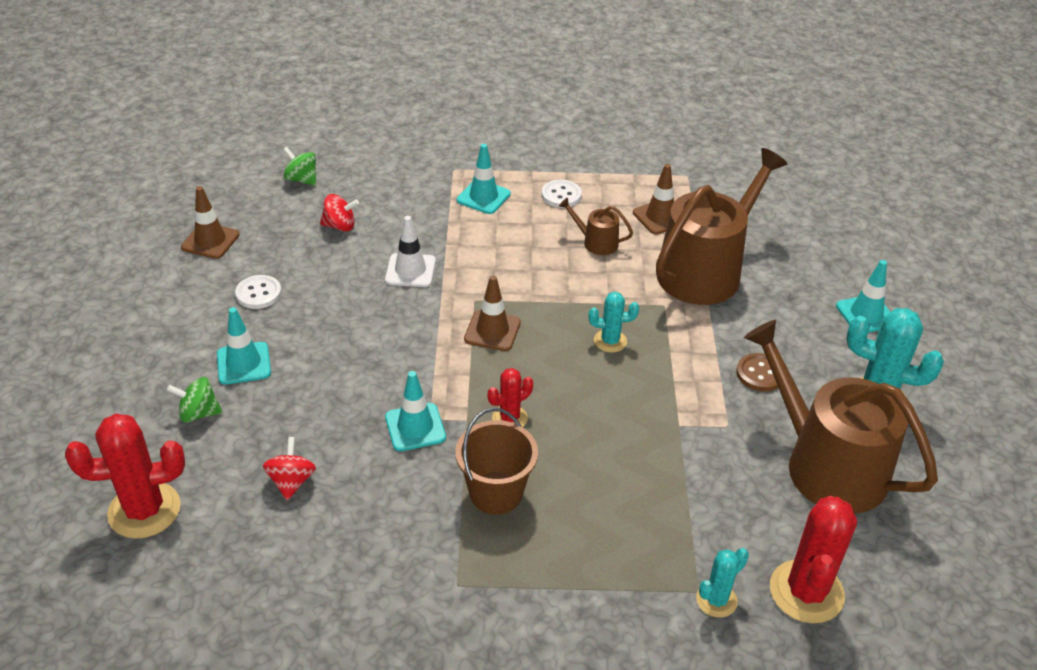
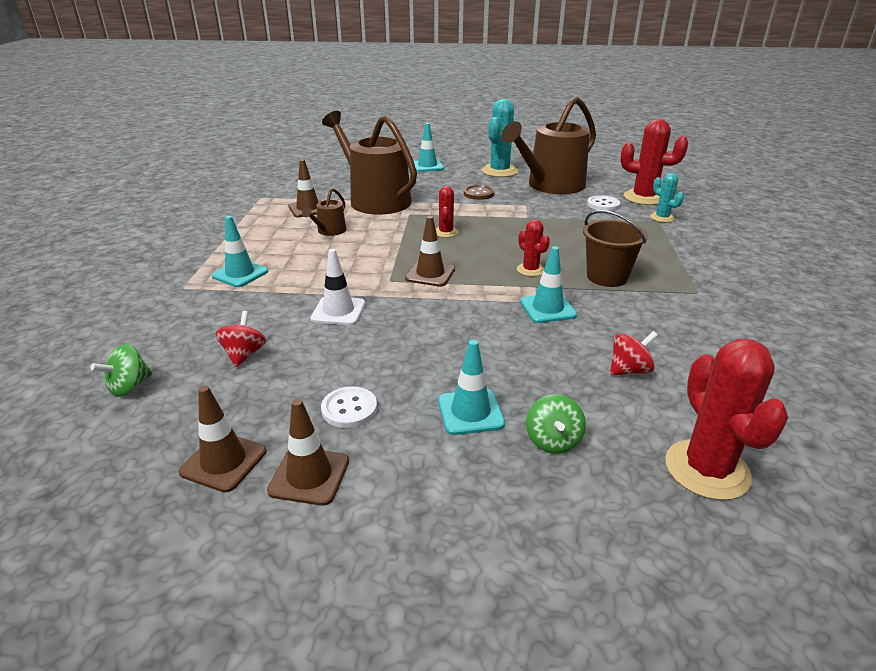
camera: 85 degrees left, 10 degrees down
(188, 282) = (309, 476): none -> brown traffic cone
(291, 481) = (629, 370): red spinning top -> red spinning top turned 150 degrees clockwise
(561, 195) = (258, 241): white button -> white button (603, 205)
(610, 341) = (446, 232): turquoise cactus -> red cactus

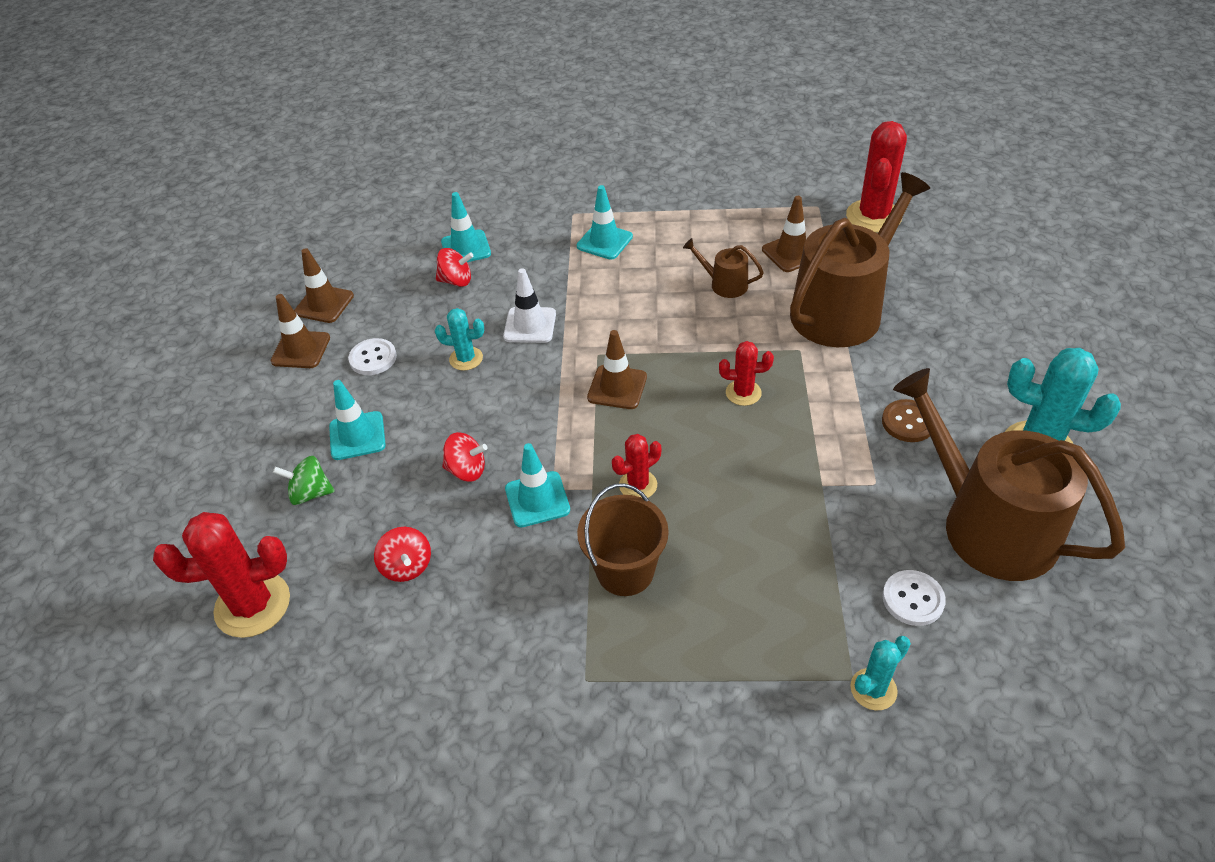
camera: 90 degrees right, 15 degrees up
(129, 387) = (417, 233): green spinning top -> none
(372, 345) = (466, 359): none -> turquoise cactus
(427, 166) = (1021, 349): turquoise traffic cone -> turquoise traffic cone (466, 248)
(518, 342) = (467, 470): none -> red spinning top
(644, 198) = (974, 676): red cactus -> red cactus (873, 216)

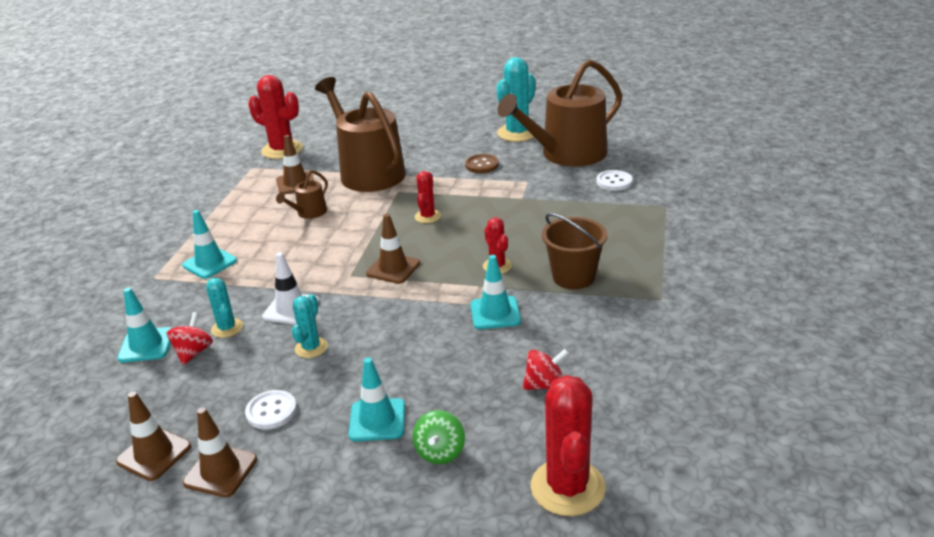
camera: 80 degrees left, 15 degrees down
(467, 470) = (450, 349): red spinning top -> none
(873, 689) = (672, 201): turquoise cactus -> turquoise cactus (227, 328)

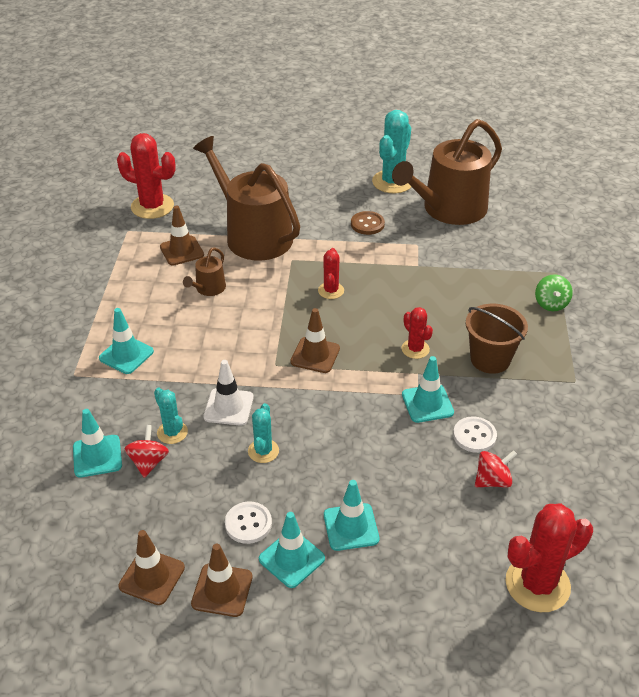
camera: 10 degrees left, 10 degrees up
(304, 446) = (291, 559): none -> turquoise traffic cone
(440, 452) = (417, 556): green spinning top -> green spinning top (551, 304)
(567, 487) = (537, 584): red cactus -> red cactus turned 75 degrees clockwise
(614, 182) = (502, 244): white button -> white button (474, 436)

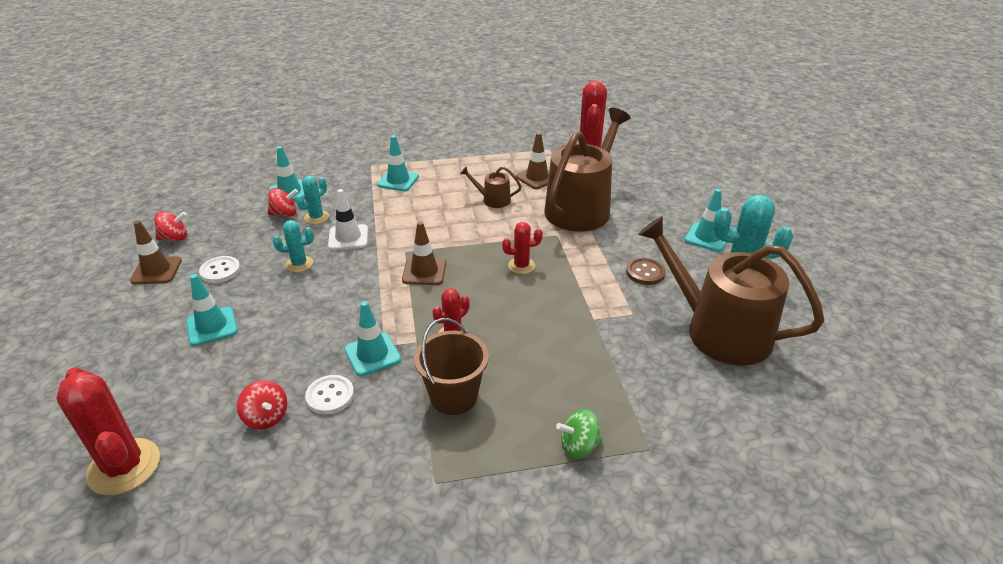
camera: 75 degrees right, 5 degrees down
(152, 577) = (174, 238): brown traffic cone -> red spinning top
(291, 559) = (181, 299): turquoise traffic cone -> turquoise traffic cone (707, 237)

